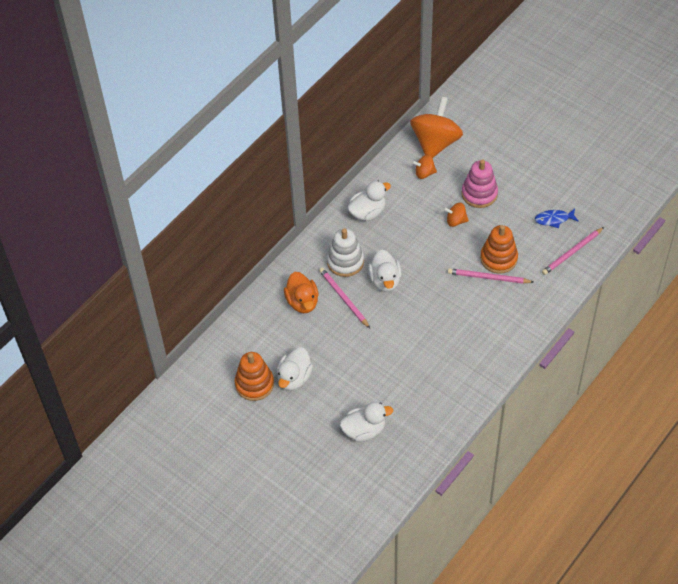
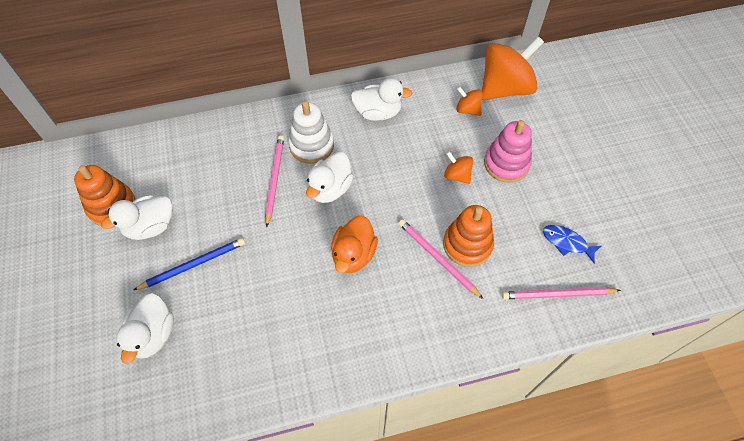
camera: 35 degrees right, 5 degrees up
(302, 302) = (235, 157): orange duck -> orange duck (353, 254)
(346, 379) = (193, 265): none -> blue pencil
(364, 430) = (153, 334): white duck -> white duck turned 75 degrees clockwise

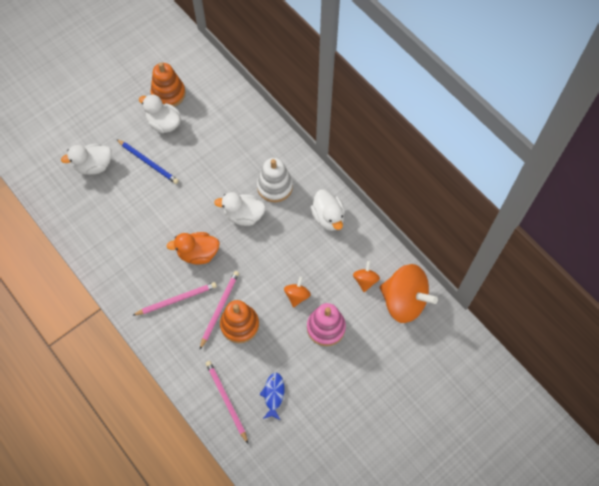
camera: 65 degrees right, 5 degrees up
(274, 179) = (234, 177): pink pencil -> pink pencil (177, 299)

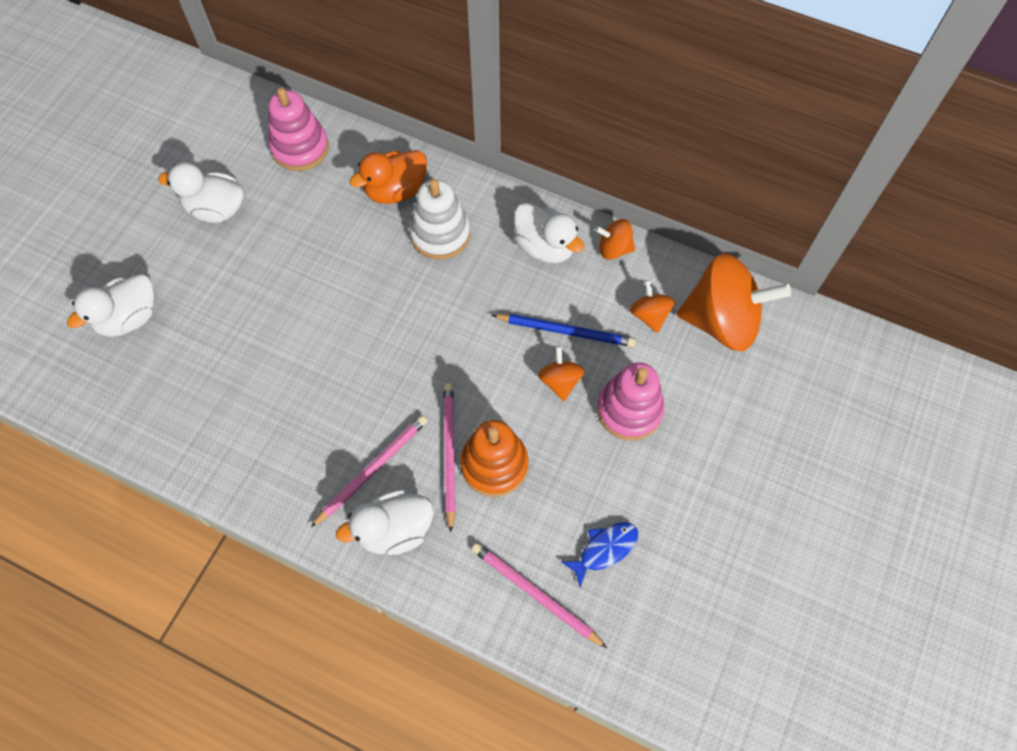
camera: 25 degrees left, 0 degrees up
(148, 162) = (219, 277): blue pencil -> blue pencil (566, 331)
(168, 94) = (202, 163): orange stacking toy -> none
(198, 253) = (371, 383): orange duck -> orange duck (396, 190)
(224, 106) = (300, 148): none -> pink stacking toy
(243, 215) = (414, 296): white duck -> white duck (394, 530)
(273, 394) = (604, 549): blue fish -> blue fish turned 75 degrees clockwise
(366, 235) = (614, 249): none -> orange spinning top

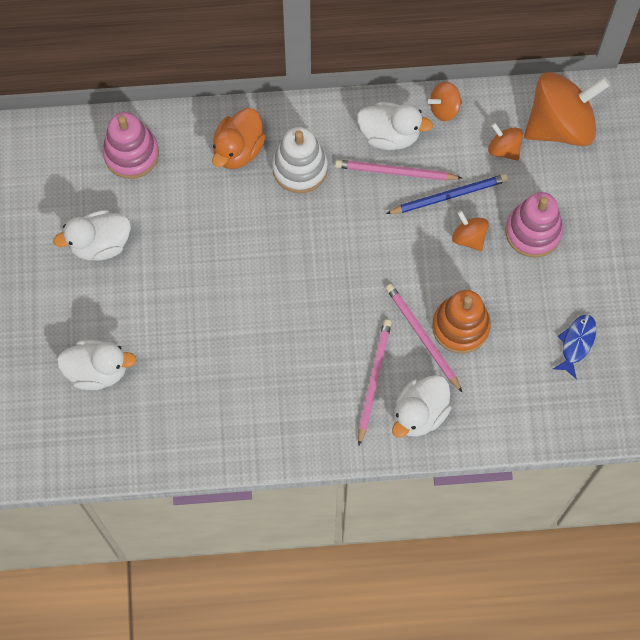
camera: 30 degrees left, 5 degrees up
(129, 318) = (97, 371): white duck -> white duck turned 105 degrees counterclockwise
(535, 594) = (547, 401): pink pencil -> pink pencil (395, 172)

